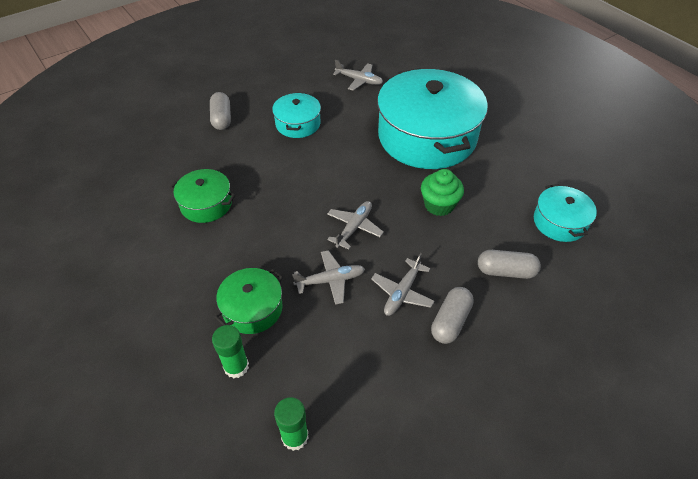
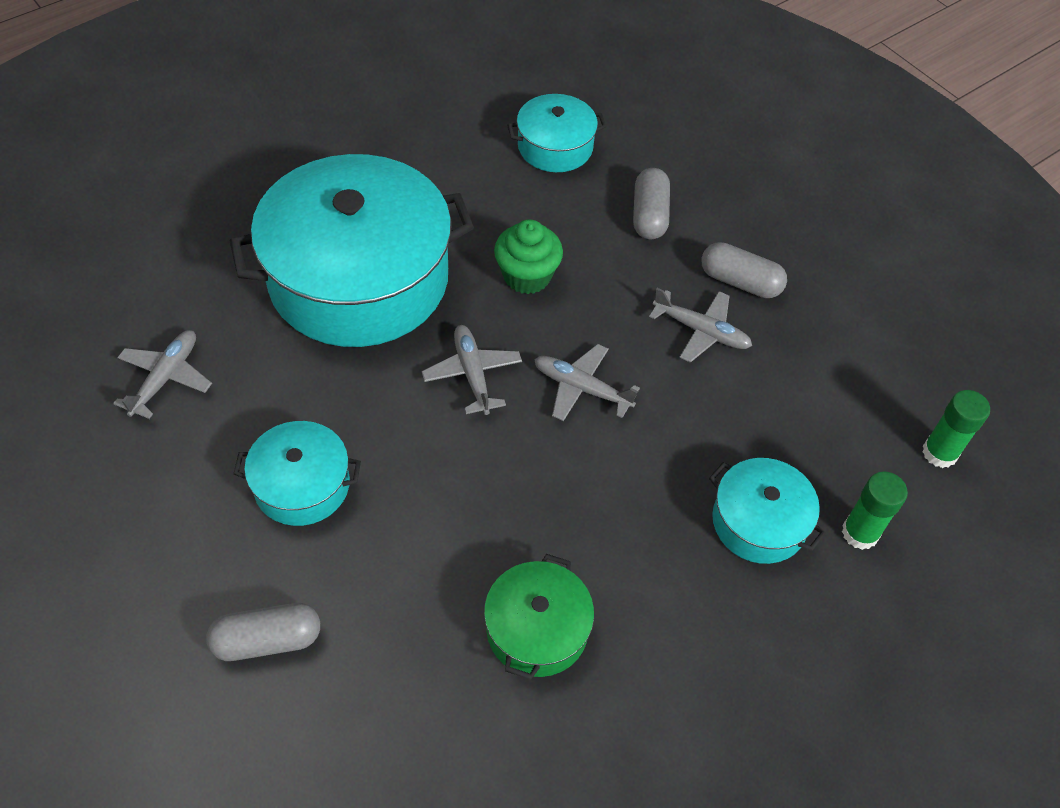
camera: 95 degrees left, 5 degrees up
(252, 308) = (759, 522): green pot -> turquoise pot
(330, 280) = (691, 419): grey plane -> grey plane (472, 374)

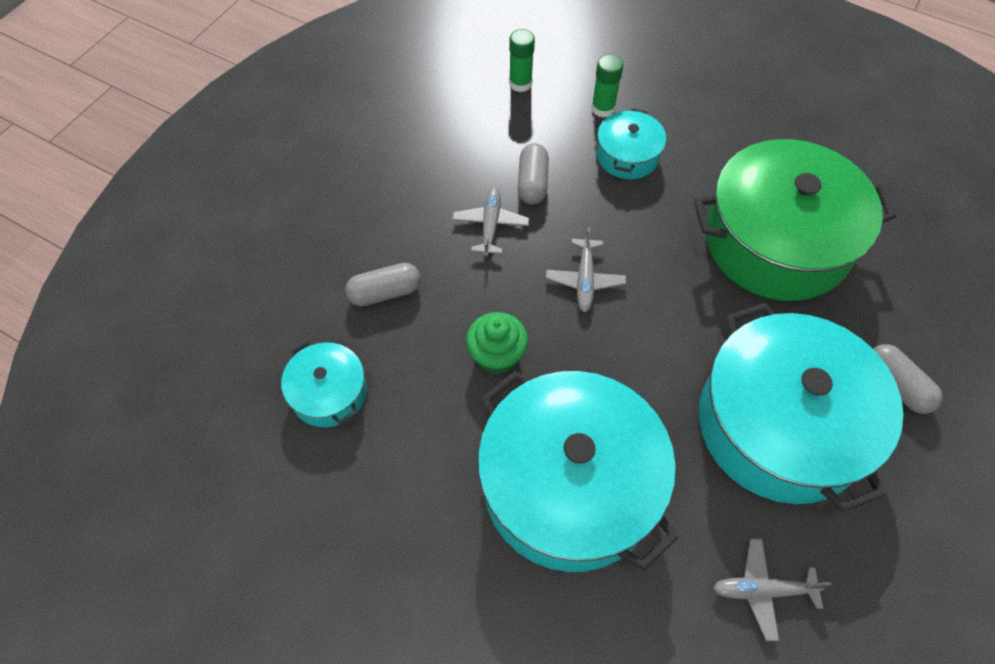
camera: 110 degrees left, 5 degrees up
(302, 485) = (780, 425): turquoise pot -> turquoise pot, size x2.14
(472, 374) = (615, 354): grey plane -> none
(537, 629) = (776, 241): green pot -> green pot, size x2.14
(740, 282) = (429, 215): grey capsule -> grey capsule (532, 183)

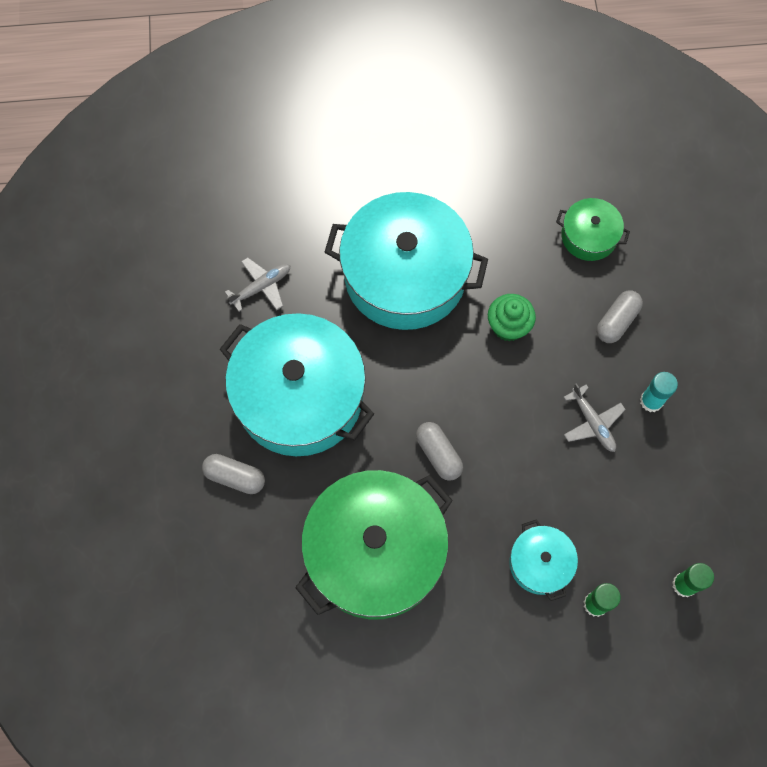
camera: 145 degrees right, 10 degrees up
(329, 393) = (589, 236): turquoise pot -> green pot
(421, 210) = (651, 401): none -> turquoise glue stick
(532, 183) = (592, 483): grey capsule -> grey capsule (438, 454)
(585, 280) = (492, 422): grey plane -> none

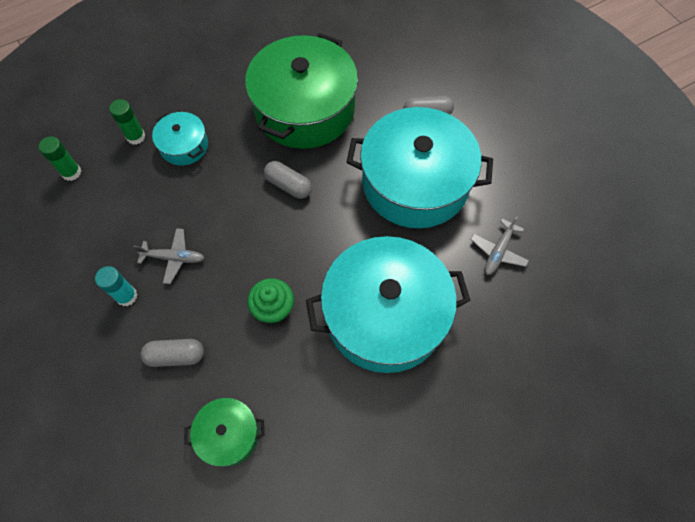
camera: 155 degrees right, 5 degrees down
(592, 422) = (173, 258): grey plane -> grey plane turned 150 degrees clockwise
(617, 321) = (176, 356): grey capsule -> grey capsule turned 75 degrees clockwise

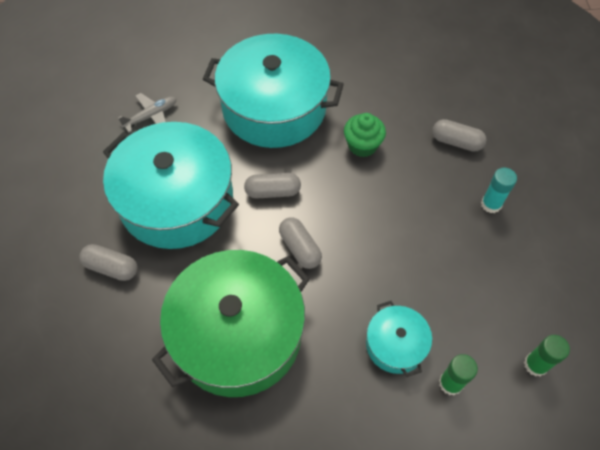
camera: 155 degrees left, 5 degrees down
(173, 258) = (439, 221): grey plane -> none
(228, 434) = (429, 79): green pot -> none
(337, 224) = (273, 192): none -> grey capsule

